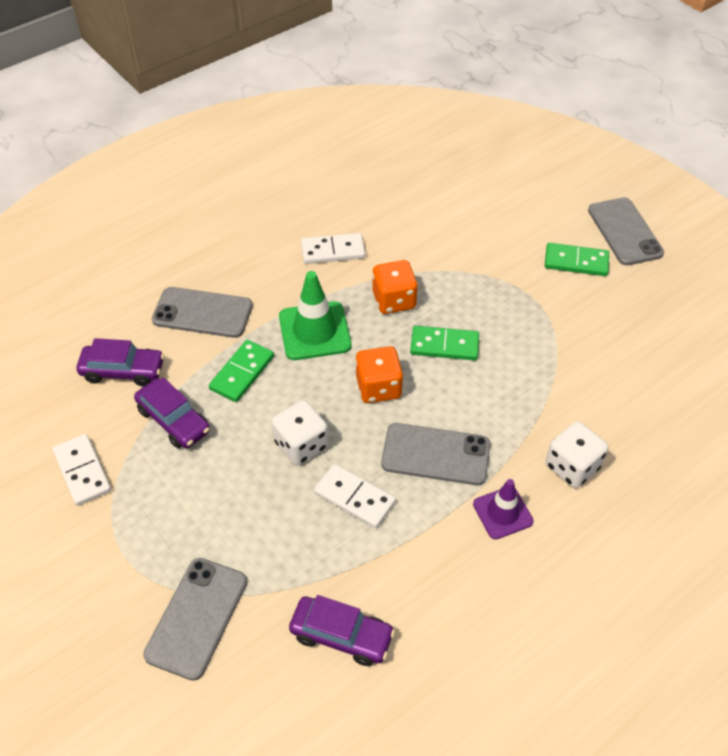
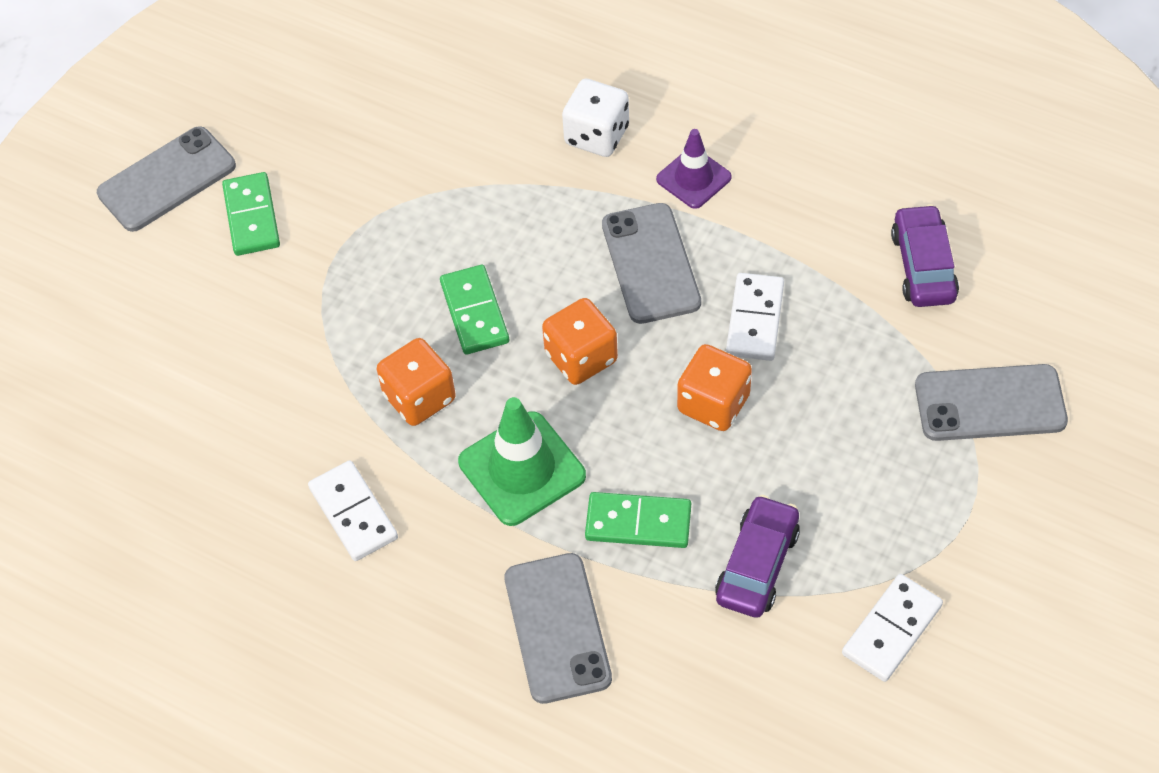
camera: 110 degrees left, 5 degrees up
(123, 371) = (713, 675): purple car -> none
(301, 445) = (713, 403): white dice -> orange dice

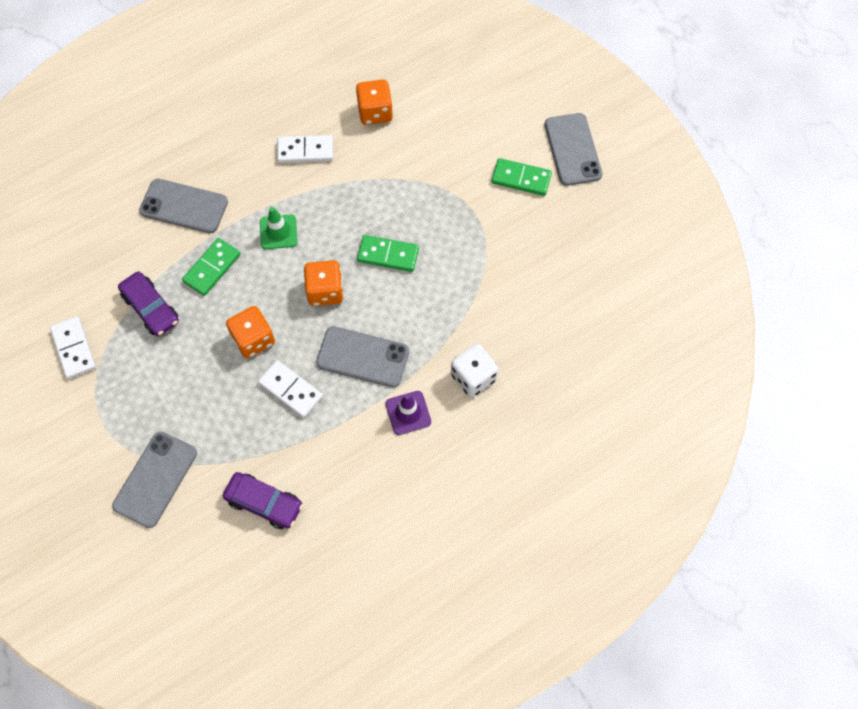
camera: 115 degrees right, 10 degrees up
(419, 397) = (351, 206): orange dice -> orange dice (375, 112)
(522, 469) = (278, 232): green traffic cone -> green traffic cone, size x0.64

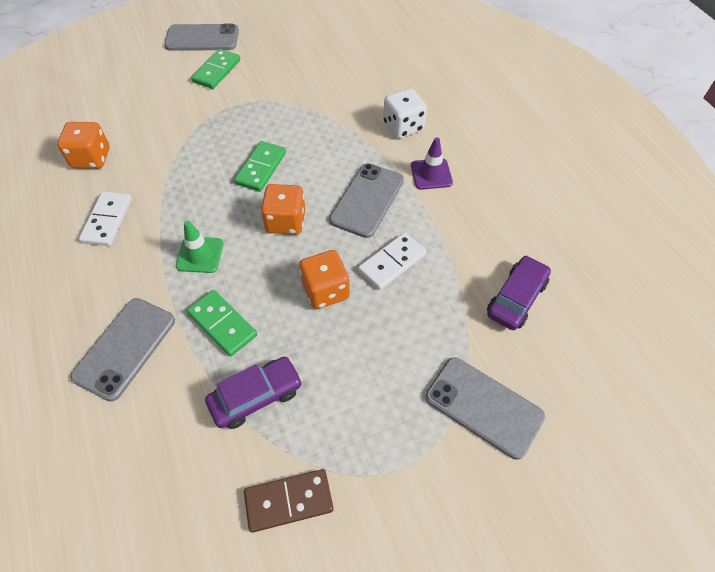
camera: 80 degrees left, 10 degrees down
(74, 348) = (289, 501): white domino -> brown domino

